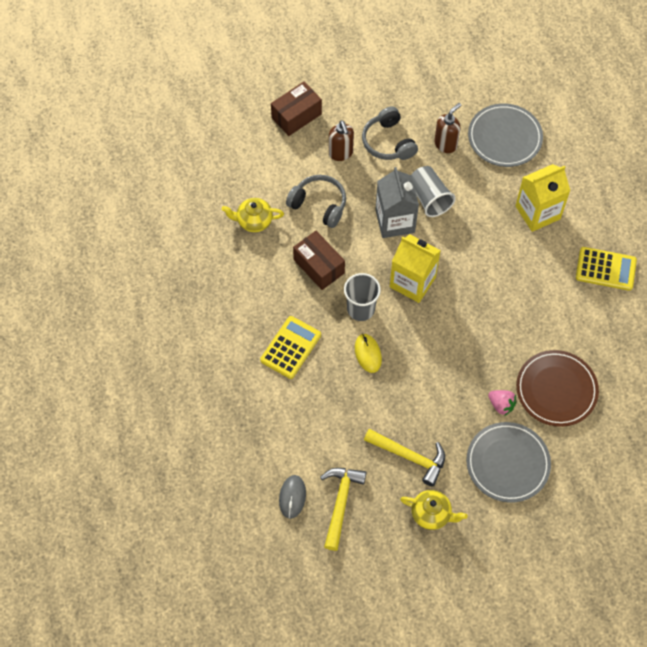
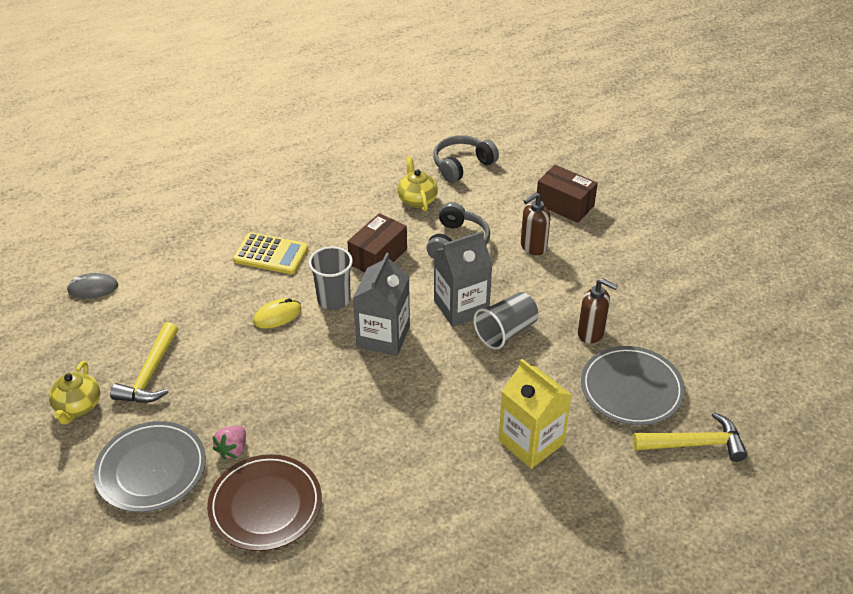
camera: 75 degrees right, 20 degrees down
(340, 503) = (87, 326): yellow hammer -> yellow hammer (694, 444)
(388, 142) = (568, 282): grey headphones -> grey headphones (462, 165)
(412, 282) = (383, 337): yellow carton -> grey carton
(605, 269) = (470, 535): yellow calculator -> none

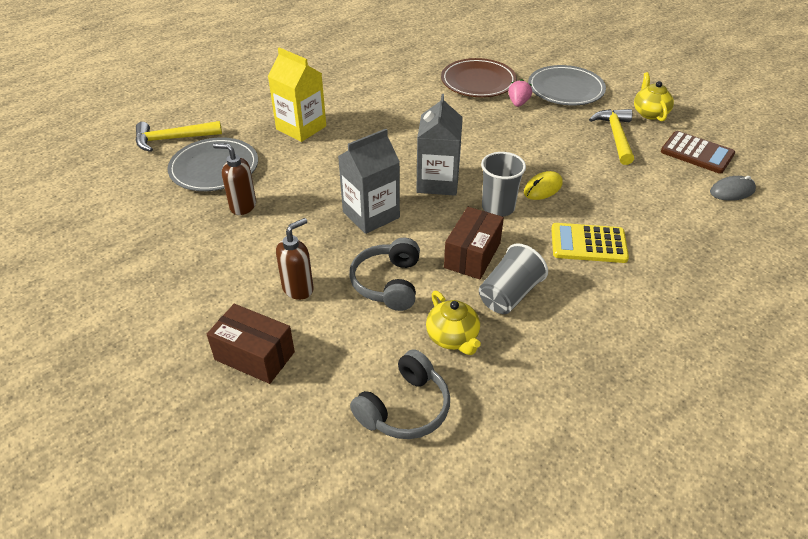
camera: 170 degrees right, 0 degrees up
(81, 338) = (697, 153): none -> brown calculator
(506, 332) = (325, 198): grey cup -> grey cup (509, 295)

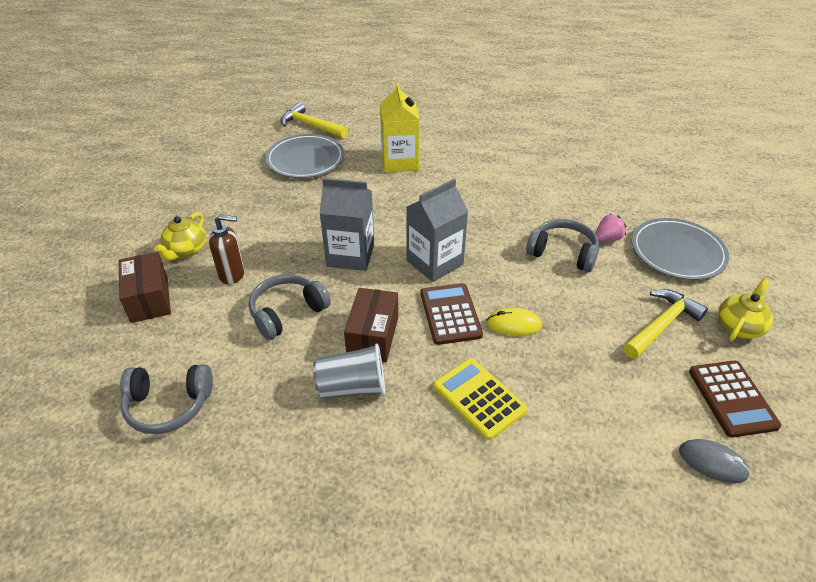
camera: 45 degrees right, 0 degrees up
(242, 206) = (283, 196): brown soap dispenser -> none
(452, 337) = (267, 384): yellow teapot -> yellow teapot (186, 250)
(472, 255) = (373, 336): brown box -> brown box turned 60 degrees counterclockwise
(478, 81) = (598, 200): brown plate -> none
(498, 207) = (450, 314): grey cup -> brown calculator
(506, 127) = (563, 253): none -> grey headphones

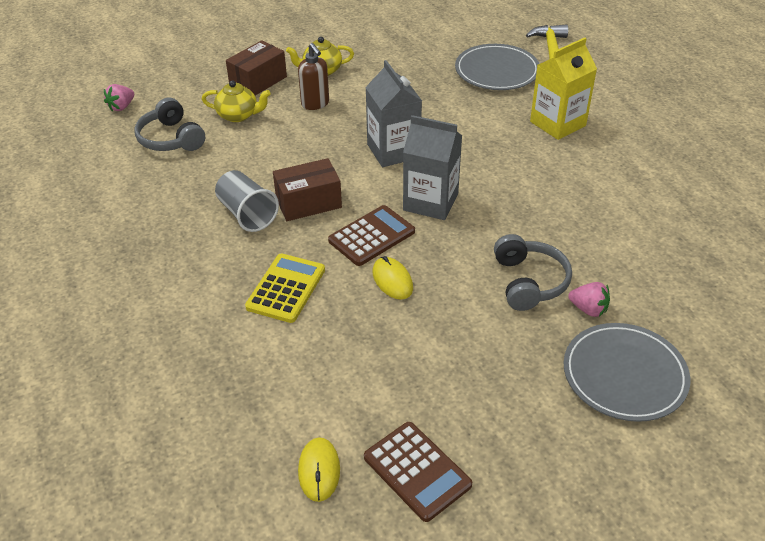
camera: 60 degrees right, 0 degrees up
(56, 431) = (121, 107): none -> pink strawberry
(287, 312) = (298, 148): grey headphones -> none
(661, 325) = (482, 389): yellow hammer -> none
(712, 462) = (319, 470): grey mouse -> yellow mouse
(732, 398) = (417, 471): brown calculator -> brown calculator turned 90 degrees counterclockwise
(739, 326) = (538, 458): yellow teapot -> yellow teapot (238, 115)

